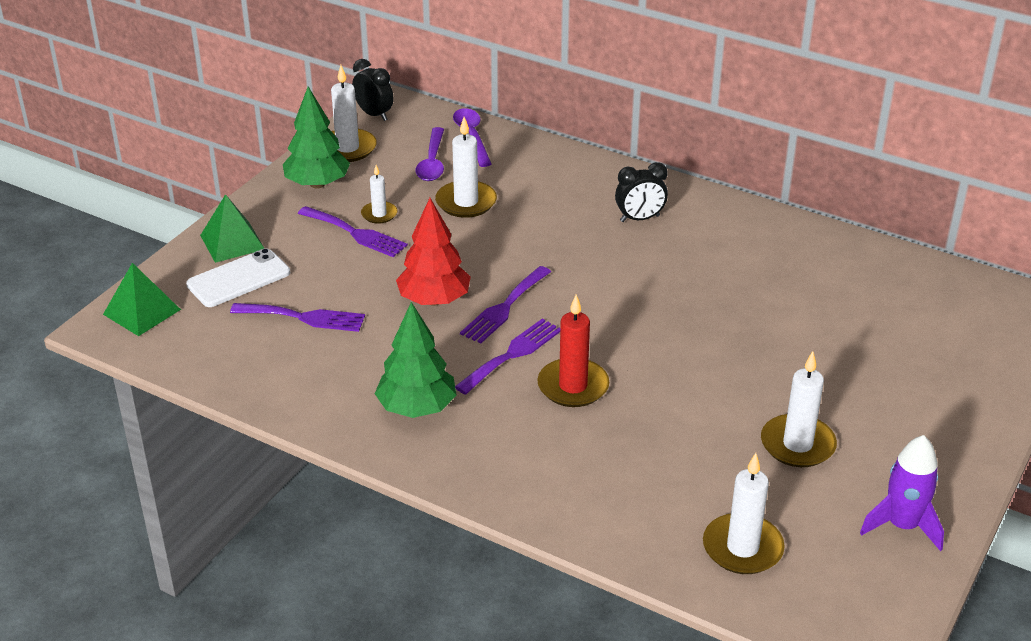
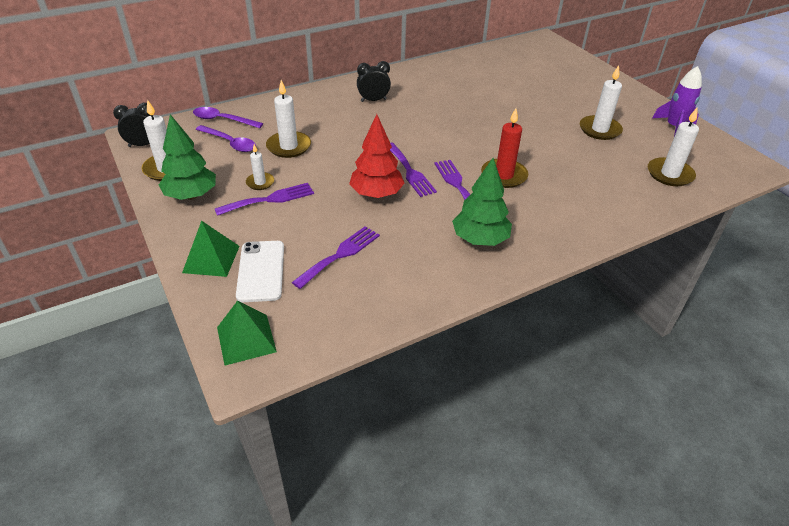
camera: 60 degrees left, 5 degrees up
(640, 219) = (373, 100): black clock -> black clock turned 120 degrees counterclockwise

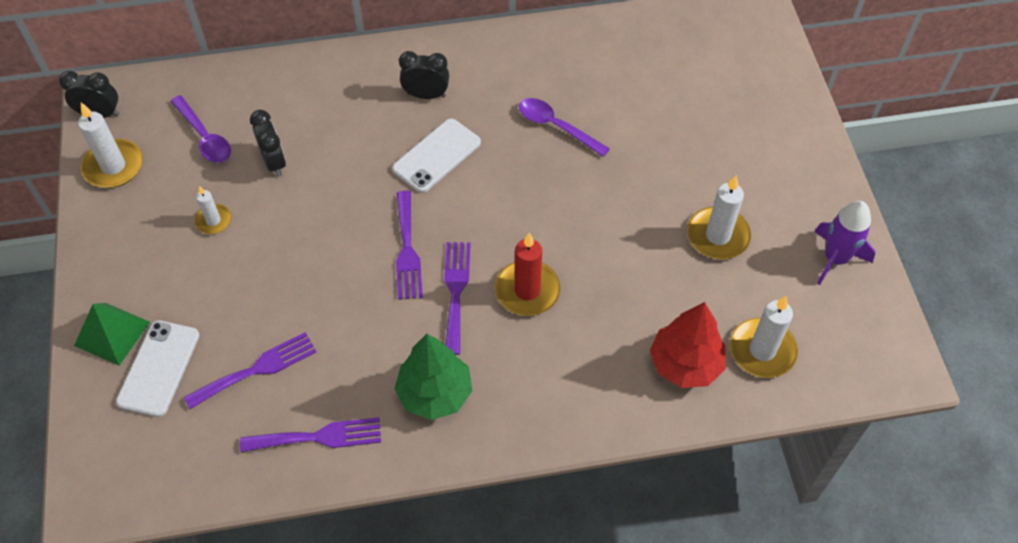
camera: 20 degrees right, 15 degrees up
(191, 195) = (126, 222): green tree -> none
(223, 120) = (212, 89): purple spoon -> purple spoon (556, 126)
(246, 339) = (107, 462): green pyramid -> none
(270, 199) = (213, 253): purple fork -> purple fork (318, 437)
(289, 146) = (274, 162): white candle -> black clock
(376, 194) = (346, 279): red tree -> red tree (685, 364)
(399, 125) = (436, 156): none -> white phone

